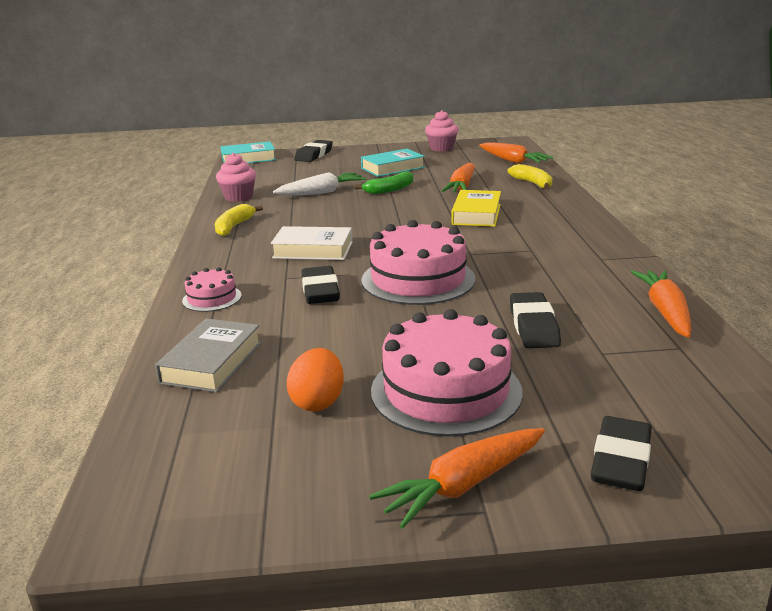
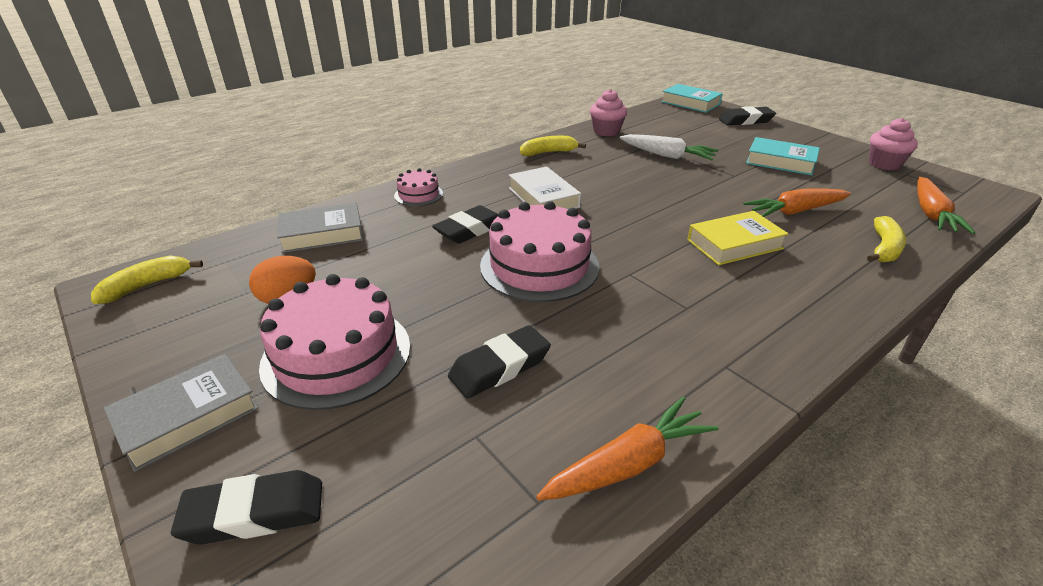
camera: 55 degrees right, 10 degrees up
(158, 497) = (146, 286): none -> yellow banana
(390, 190) = (723, 180): green banana -> none
(464, 485) = (187, 417): orange carrot -> grey book

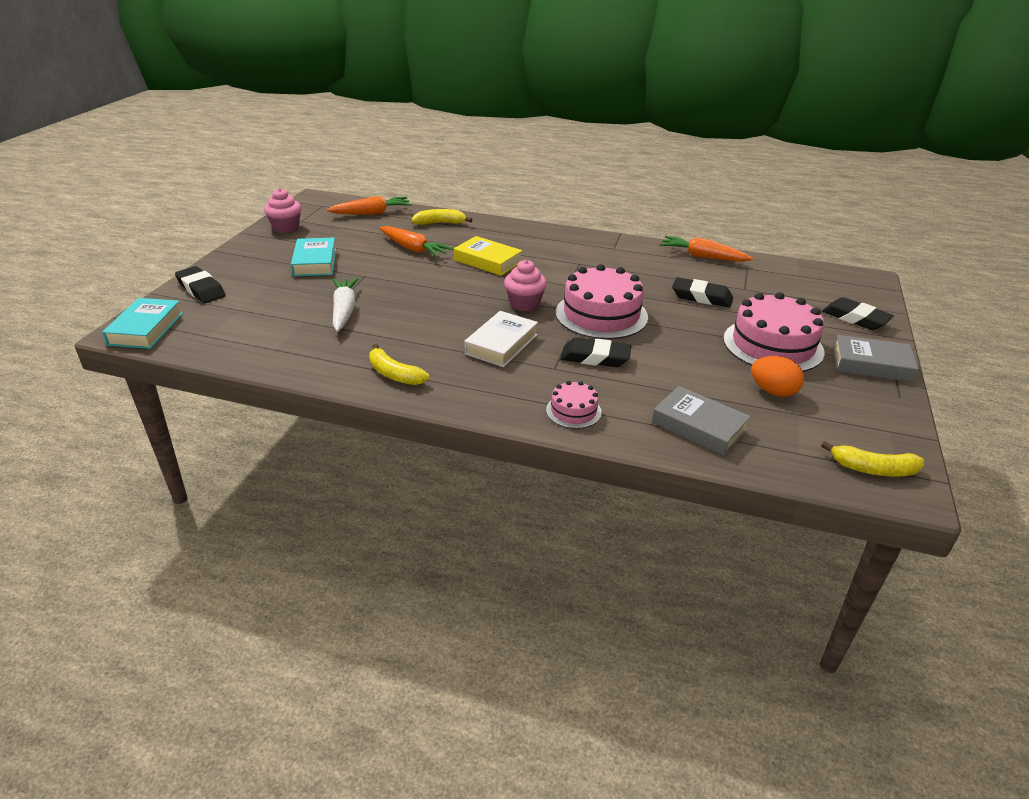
camera: 125 degrees left, 0 degrees up
(606, 131) = (296, 358): pink cupcake -> pink cupcake (524, 304)

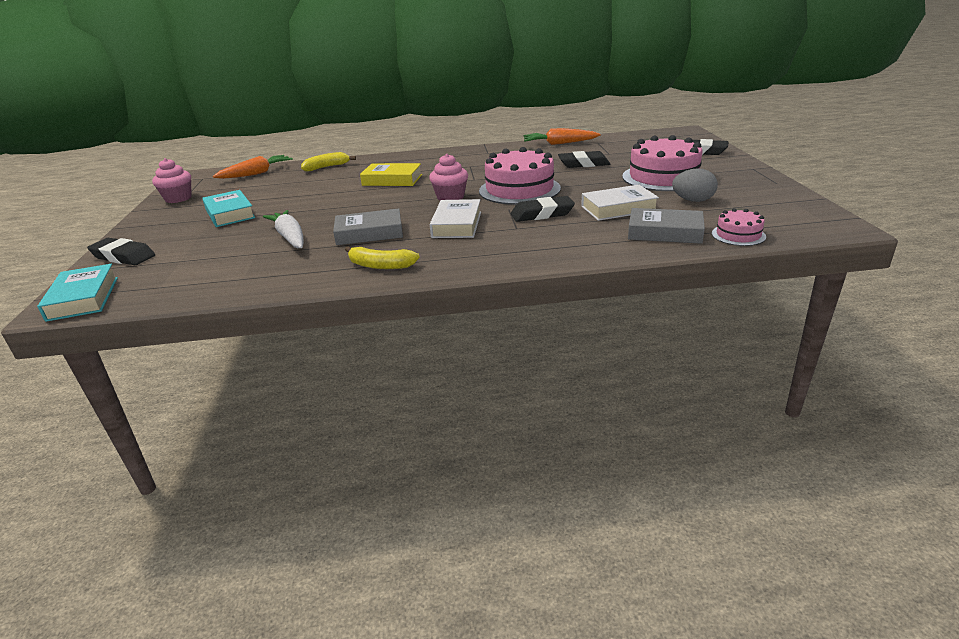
camera: 20 degrees left, 5 degrees down
(413, 249) = (317, 186): orange carrot -> none
(573, 411) = (560, 248): pink cake -> pink cake (738, 235)
(680, 376) = (618, 208): none -> white book
(773, 391) = (693, 200): orange egg -> grey egg
(871, 364) = (739, 171): grey book -> grey book (369, 233)
(873, 469) = (808, 223): yellow banana -> none

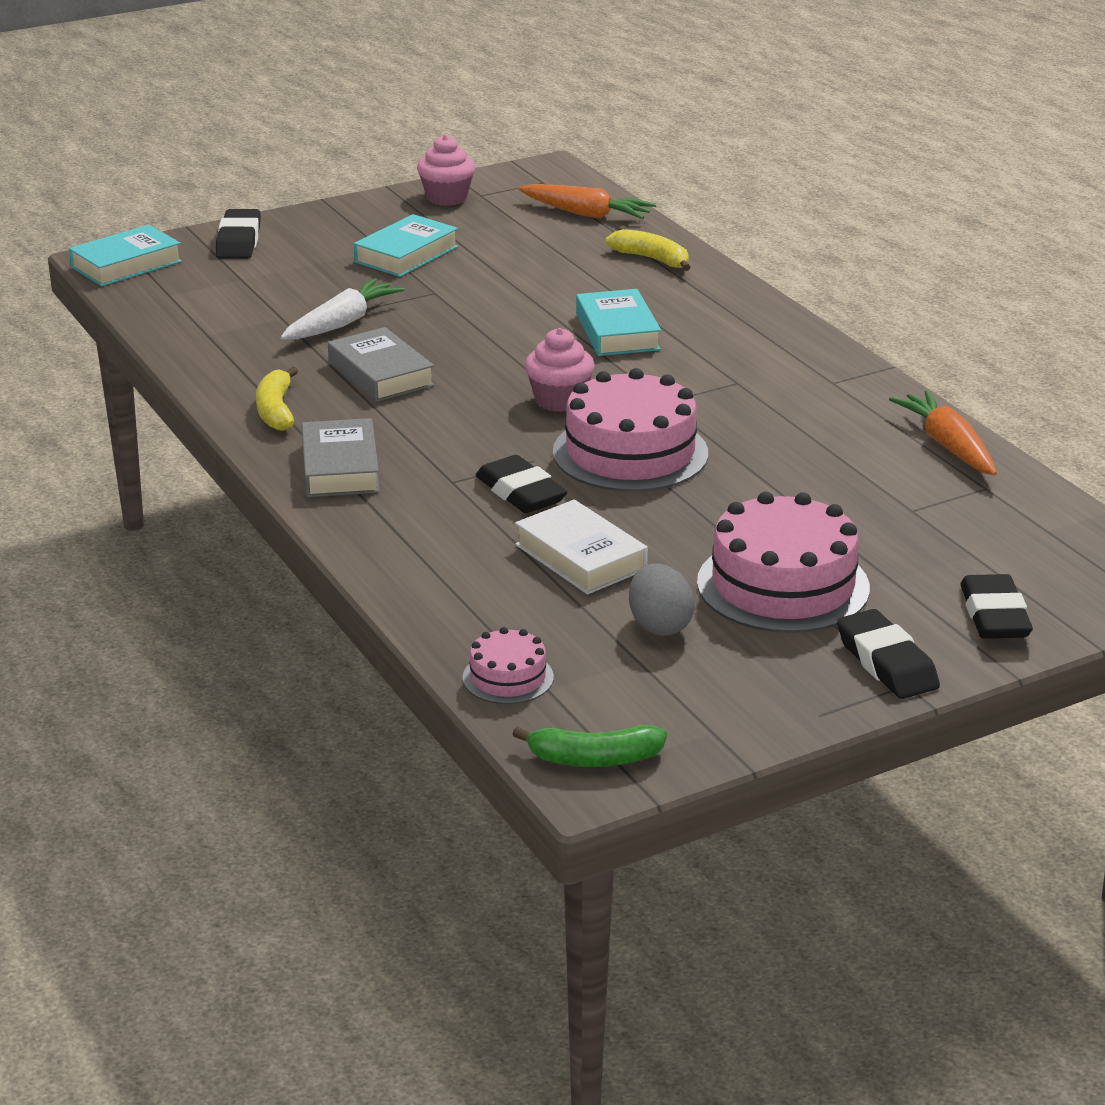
camera: 65 degrees right, 0 degrees up
(392, 180) = (617, 332): yellow book -> turquoise book
(457, 225) = (443, 431): white book -> none
(583, 164) = (818, 492): black eraser -> black eraser (886, 663)
(664, 232) = (490, 609): grey book -> grey book (340, 468)
(821, 225) = (595, 759): none -> green banana

